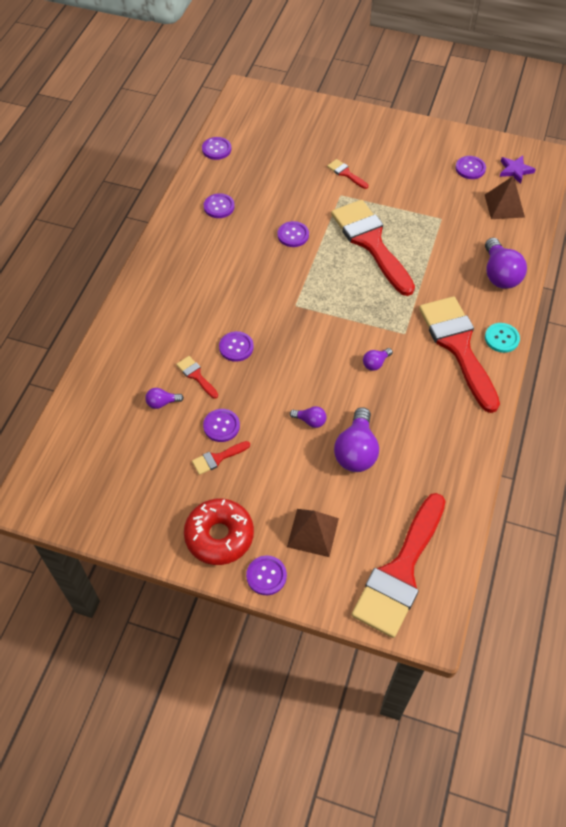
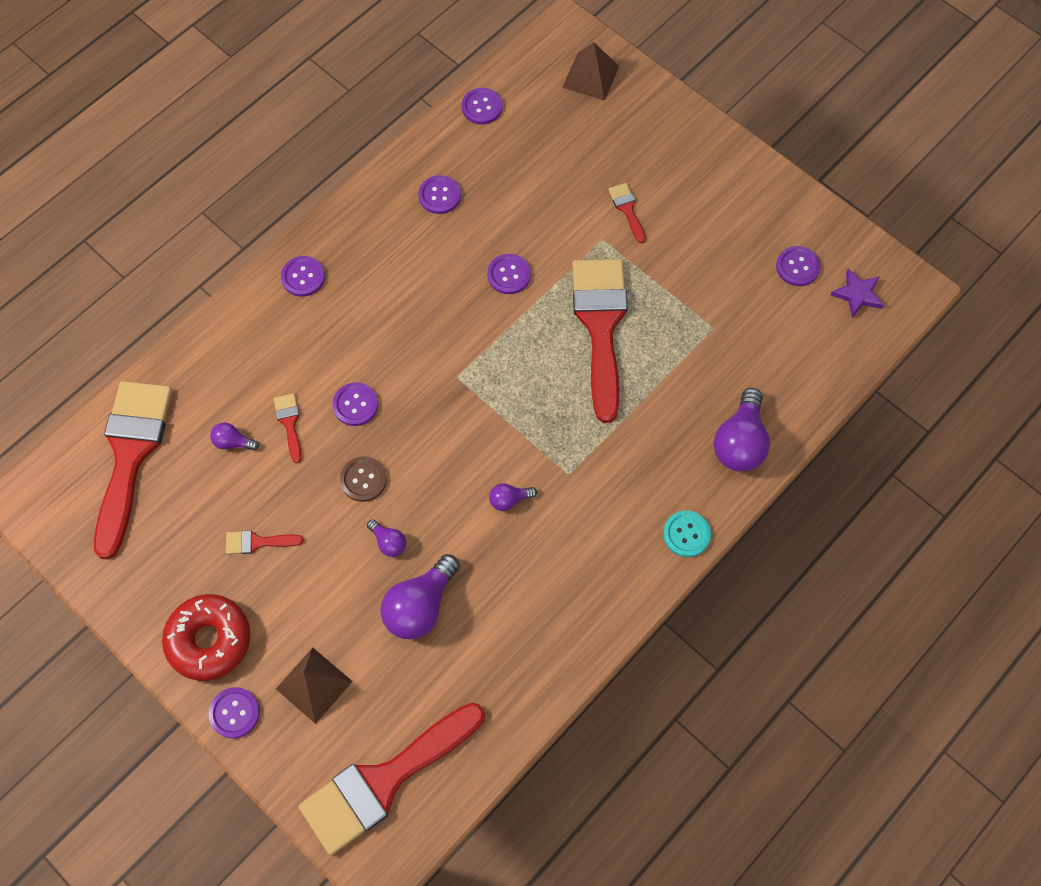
camera: 25 degrees right, 10 degrees up
(221, 426) = (284, 502): purple button -> purple button (303, 277)
(269, 390) = (363, 479): none -> brown button
(458, 346) = (624, 521): red brush -> red brush (131, 454)
(504, 206) = (809, 343): brown pyramid -> brown pyramid (590, 76)

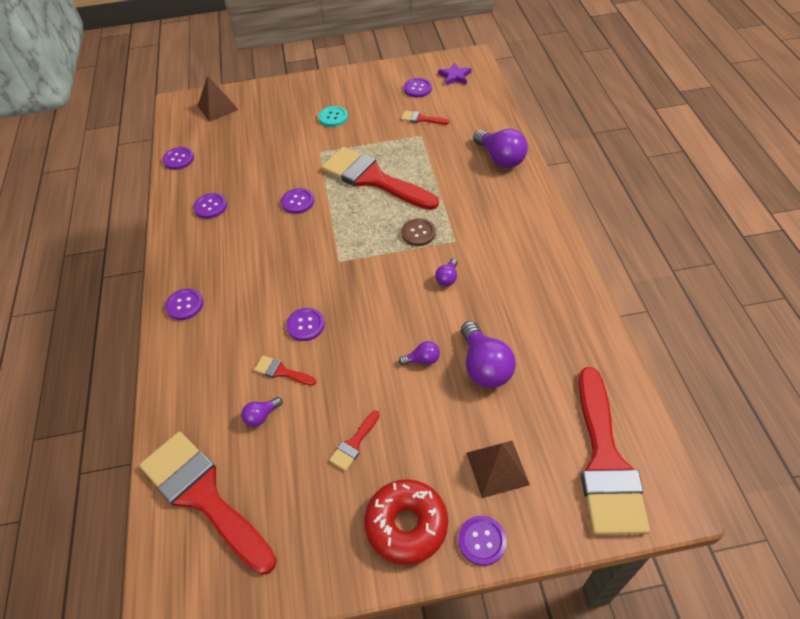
camera: 50 degrees left, 15 degrees down
(363, 479) = (364, 350): brown button -> brown button (418, 233)
(627, 209) = (313, 133): red brush -> red brush (421, 119)
(686, 534) = (539, 208): turquoise button -> turquoise button (333, 117)

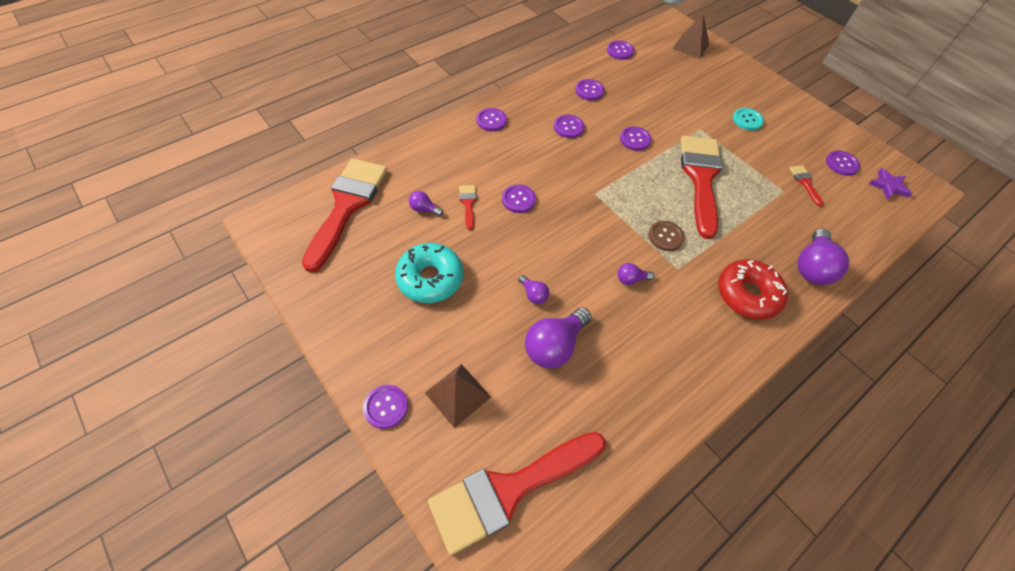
camera: 55 degrees right, 5 degrees up
(244, 244) = (568, 127): none -> purple button
(354, 443) = (430, 278): red brush -> turquoise donut
(406, 525) = (377, 344): red donut -> red donut (747, 294)

